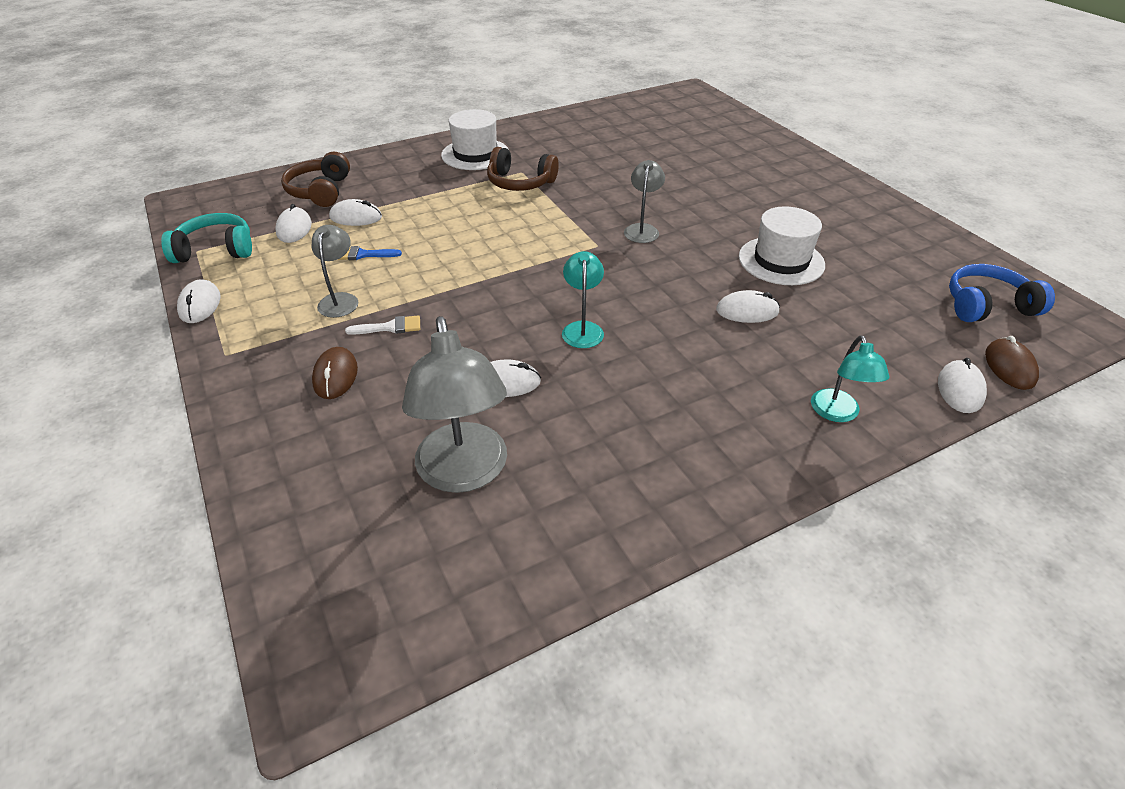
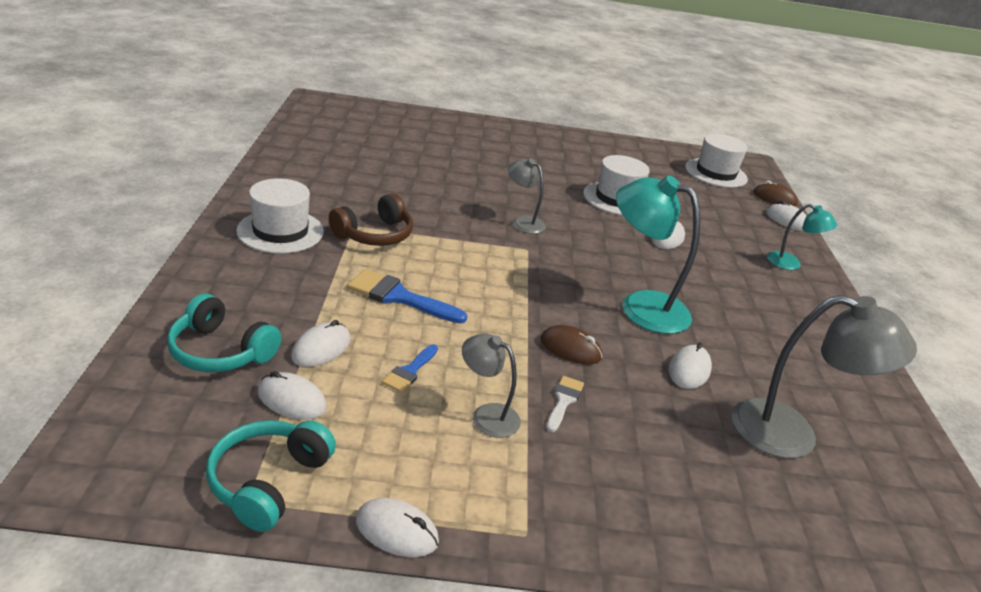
camera: 65 degrees left, 10 degrees down
(320, 191) = (221, 351): brown headphones -> turquoise headphones
(335, 376) = (621, 462): brown mouse -> brown mouse (570, 348)
(448, 220) = (399, 297): none -> blue brush
(582, 329) = (641, 306): turquoise lamp -> turquoise lamp, size x1.82
(987, 306) = (715, 173): blue headphones -> white hat

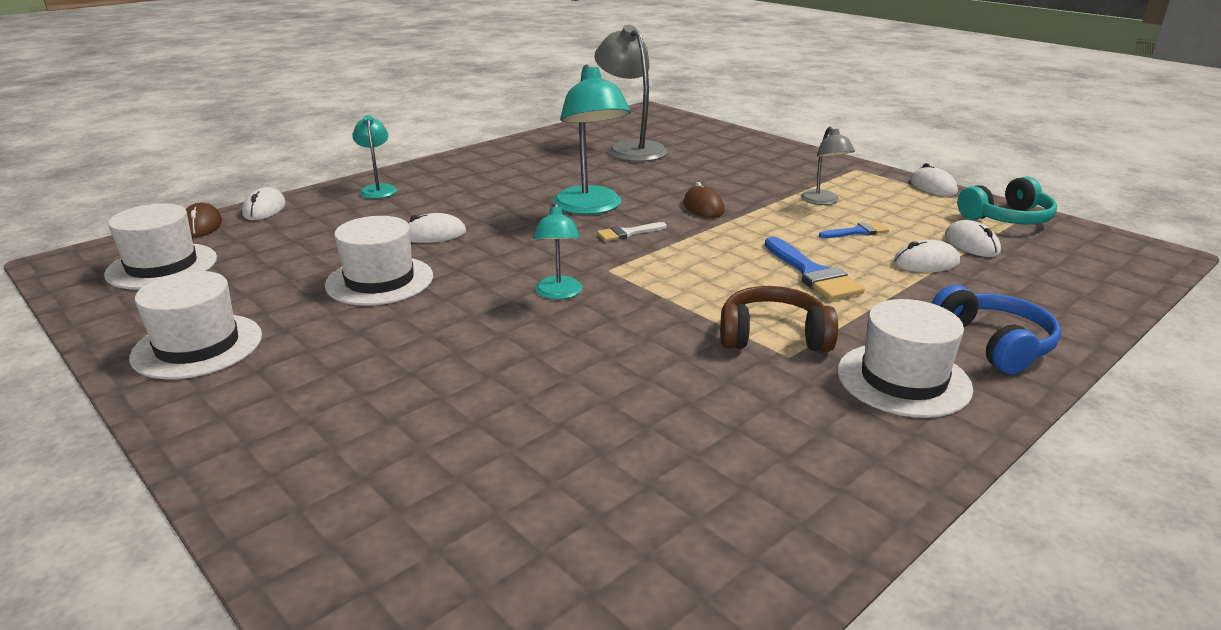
camera: 130 degrees left, 5 degrees down
(221, 351) = (1026, 286): turquoise headphones -> none
(233, 275) = (994, 344): none -> blue headphones
(523, 222) = (558, 294): grey lamp -> turquoise lamp
(563, 401) = (756, 192): white brush -> white brush (627, 233)
(604, 150) = (197, 346): none -> white hat
(689, 370) = (634, 178): white mouse -> none

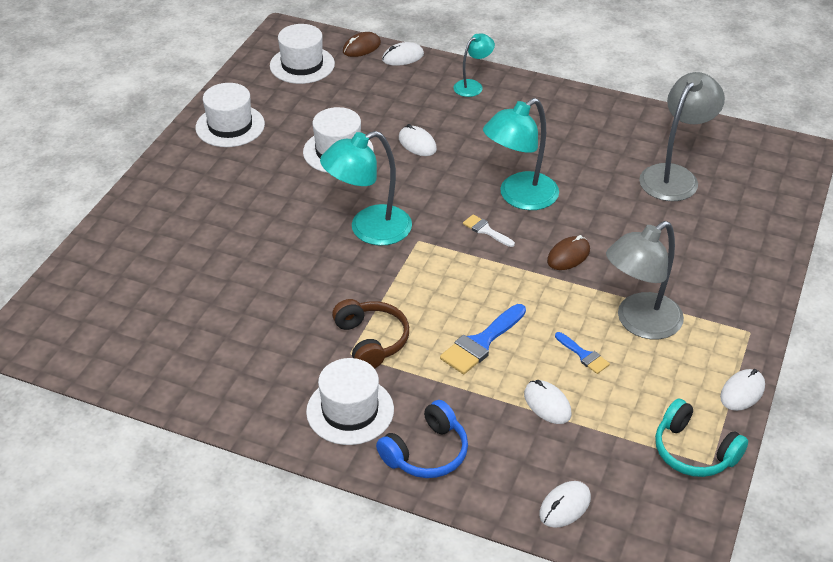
camera: 65 degrees right, 15 degrees up
(558, 294) = (369, 230): turquoise lamp -> turquoise lamp, size x1.82
(823, 201) = (639, 323): grey lamp -> grey lamp, size x1.82
(971, 244) = (609, 430): white mouse -> white mouse (565, 506)

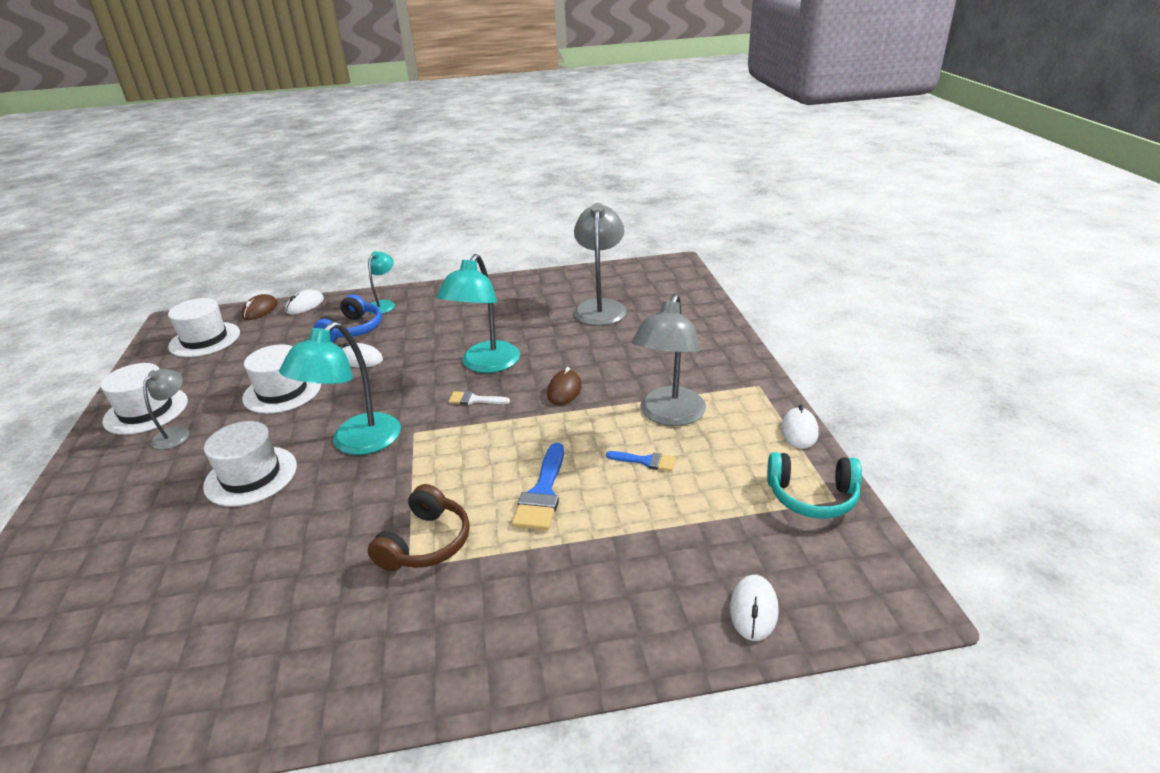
camera: 30 degrees left, 10 degrees down
(243, 159) = (176, 433): none -> grey lamp
(350, 410) = (449, 629): white hat -> white hat (251, 476)
(371, 341) = (426, 543): brown headphones -> brown headphones turned 75 degrees clockwise
(426, 453) = (569, 631): blue headphones -> blue headphones (353, 330)
(547, 404) = (650, 519): white mouse -> none

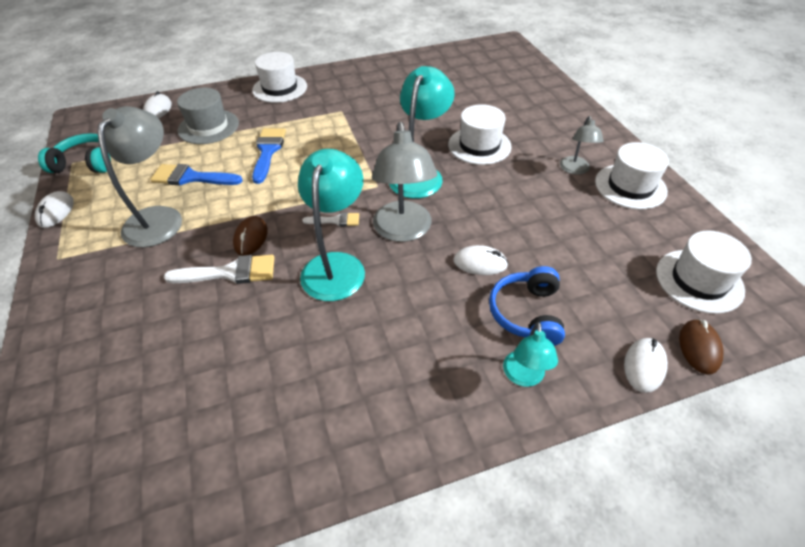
camera: 170 degrees right, 15 degrees up
(282, 391) = (527, 215): white hat -> white hat (280, 88)
(426, 543) = (336, 121): brown headphones -> none
(582, 365) = (230, 272): none -> white brush
(600, 307) = (192, 393): grey lamp -> grey lamp (403, 231)
(642, 552) = (208, 127): none -> grey hat
(646, 461) = (191, 177): blue brush -> blue brush, size x1.73

